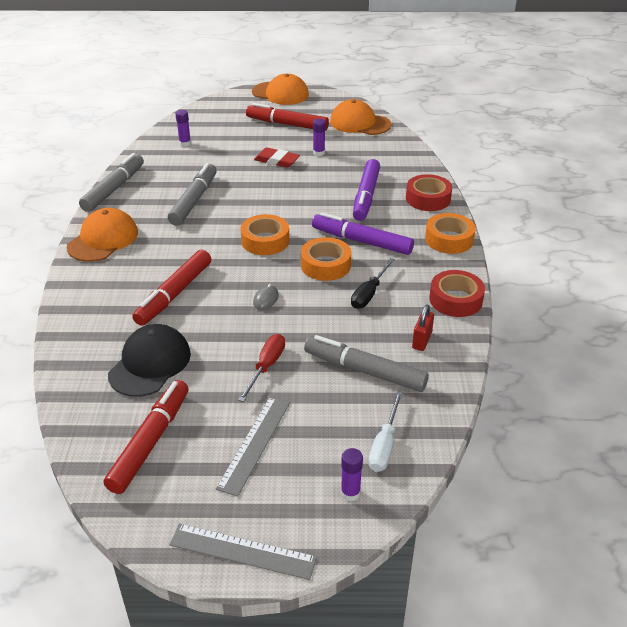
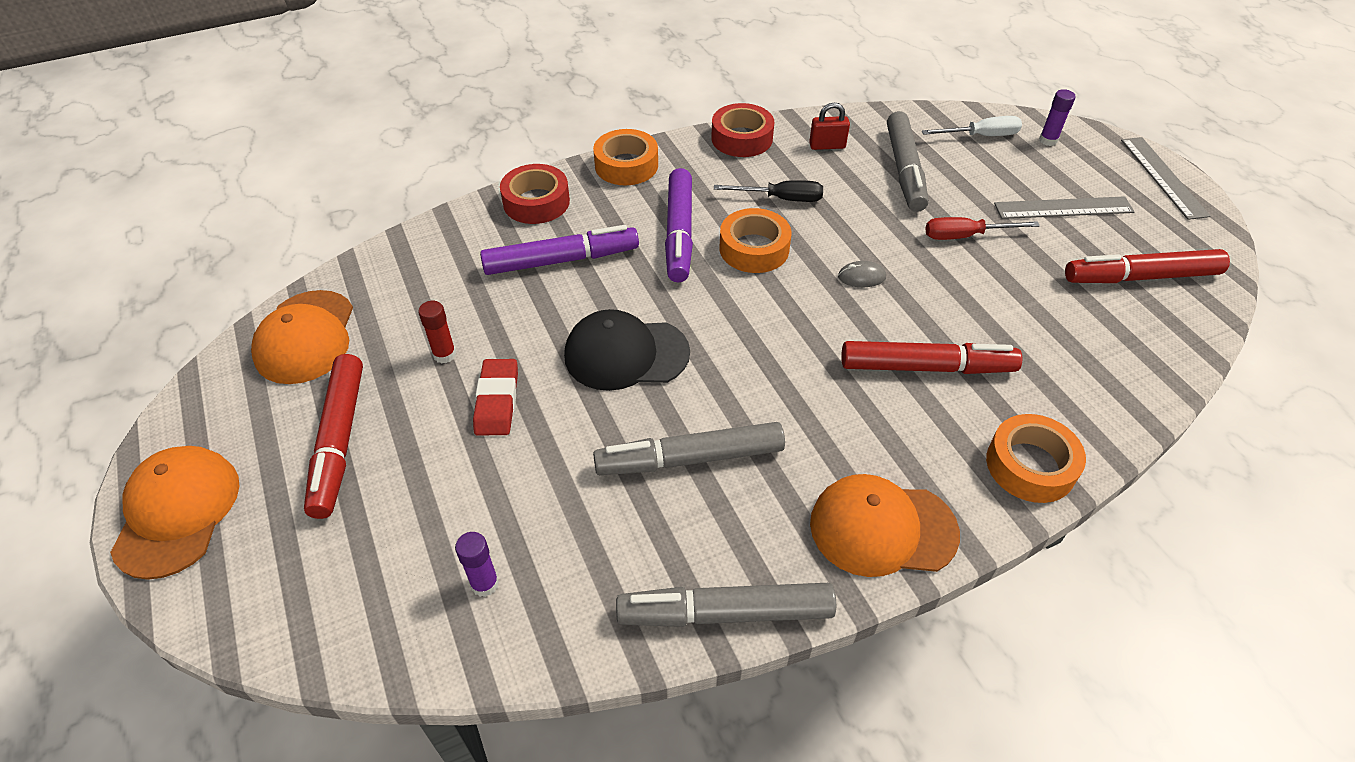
camera: 115 degrees left, 10 degrees up
(150, 364) = (1055, 329): black cap -> black cap (626, 354)
(265, 241) = (742, 324): orange tape -> orange tape (1030, 465)
(319, 153) = (444, 355): purple glue stick -> red glue stick

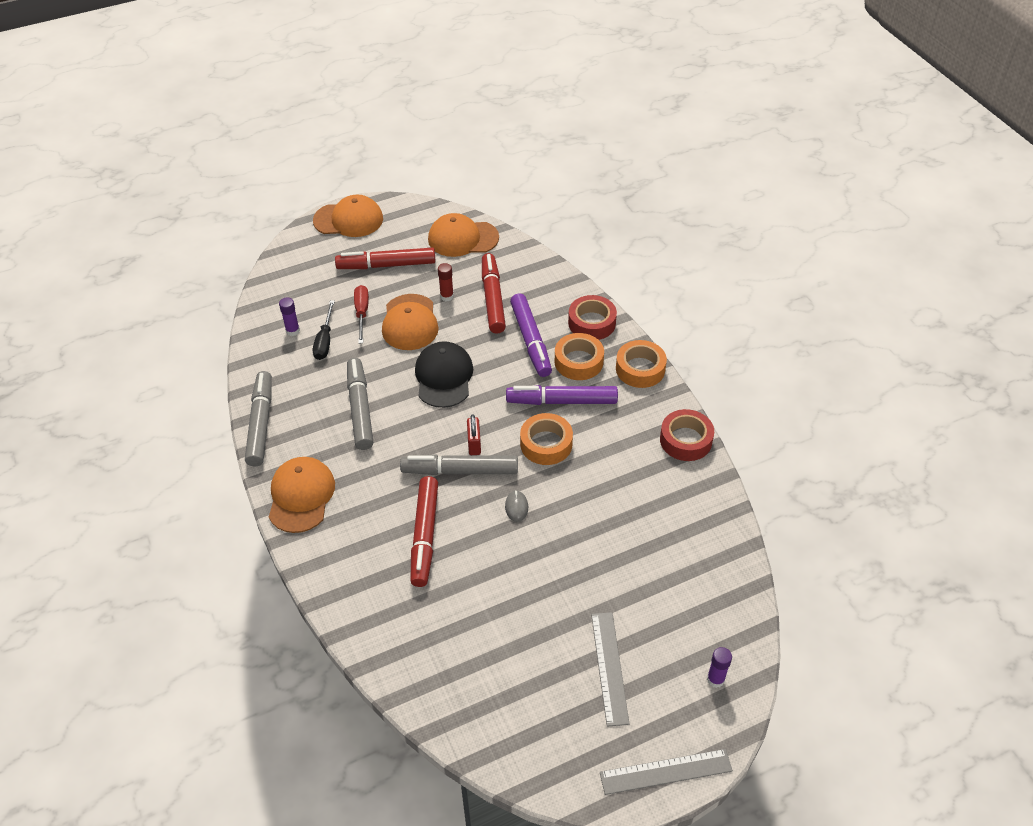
camera: 90 degrees right, 0 degrees up
(497, 401) = (410, 322): red eraser -> orange cap
(781, 199) = (606, 463): black screwdriver -> black screwdriver (325, 341)
(827, 146) = (683, 498): red padlock -> red padlock (474, 444)
(904, 170) = (654, 552): grey marker -> grey marker (460, 471)
(965, 236) = (567, 583): red screwdriver -> red screwdriver (362, 313)
(981, 136) = (715, 621): white screwdriver -> none
(1030, 465) = (336, 581): orange tape -> orange tape (578, 362)
(1141, 277) = (519, 706): red marker -> red marker (493, 298)

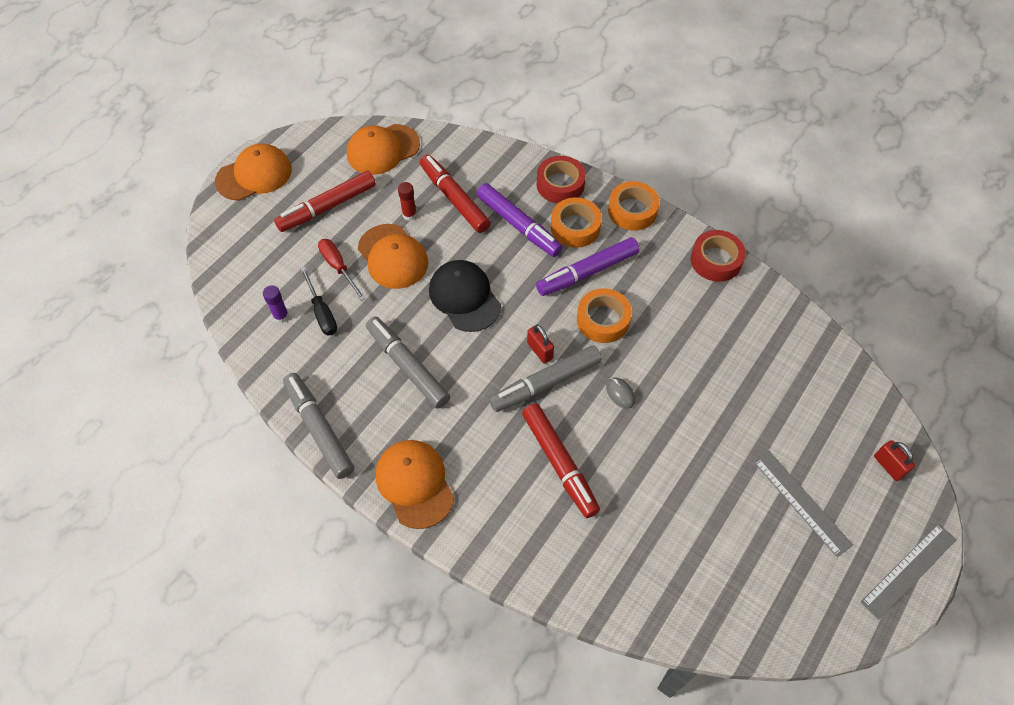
camera: 30 degrees left, 10 degrees up
(715, 679) = (888, 466): purple glue stick -> red padlock

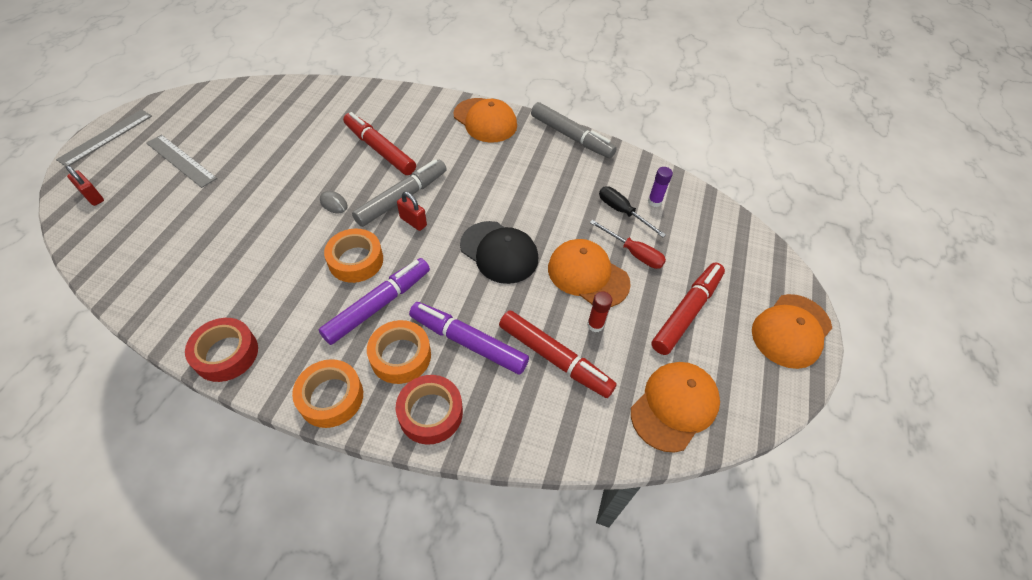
camera: 160 degrees right, 5 degrees down
(407, 366) = (525, 187): grey marker -> none

